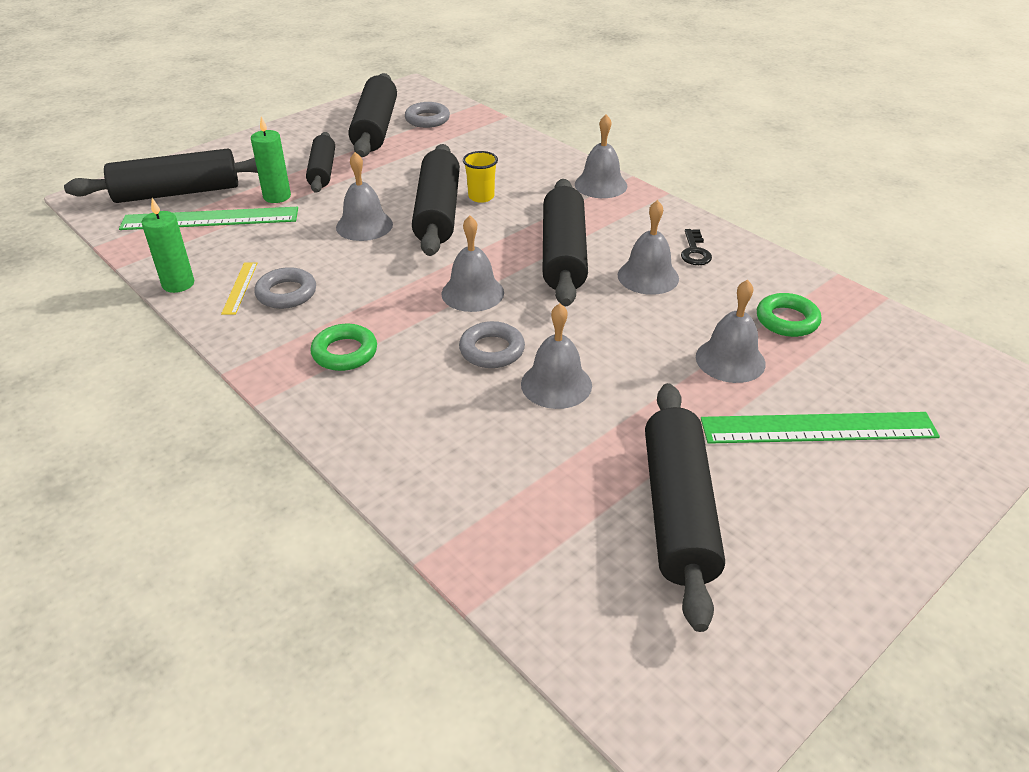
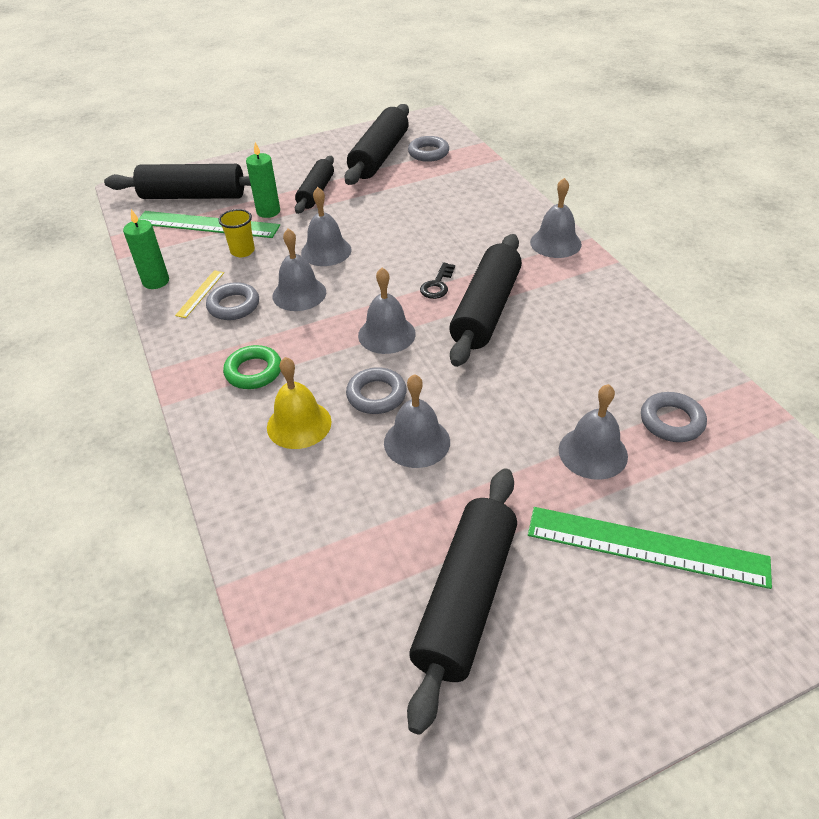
camera: 20 degrees right, 5 degrees up
(423, 392) = (299, 424): none -> yellow bell
(438, 212) = (394, 248): black rolling pin -> none
(481, 197) = (439, 238): yellow cup -> yellow cup (242, 251)
(648, 276) = (555, 347): grey bell -> grey bell (299, 294)
(694, 251) = (613, 329): black key -> black key (437, 285)
(787, 320) = (671, 421): green ring -> grey ring

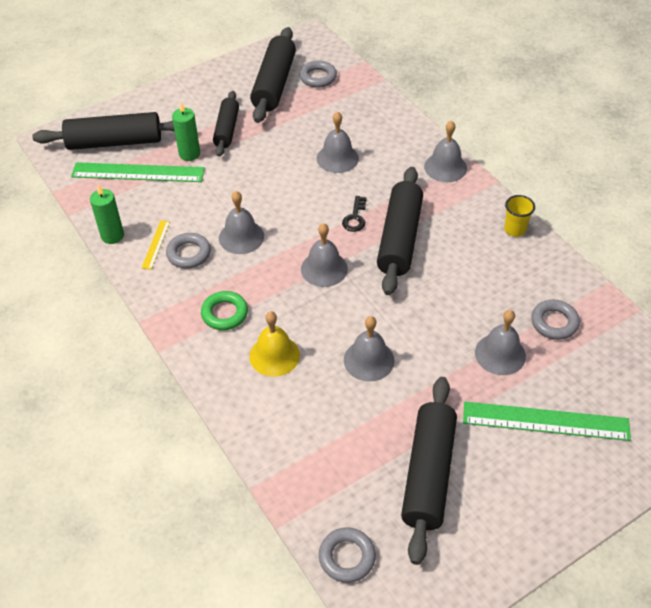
camera: 10 degrees left, 5 degrees up
(242, 251) = (179, 198): yellow cup -> yellow cup (515, 229)
(326, 251) = (252, 192): grey bell -> grey bell (337, 158)
(376, 395) = (329, 324): grey ring -> grey ring (347, 557)

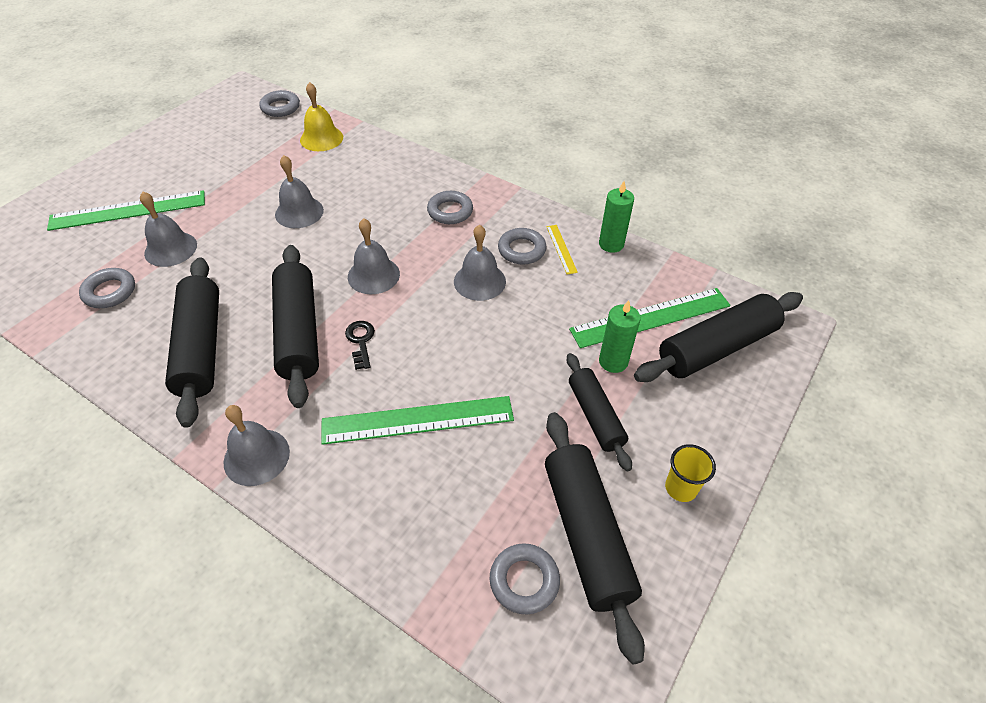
camera: 155 degrees right, 0 degrees up
(224, 313) = (450, 211): green ring -> grey ring
(274, 355) = (386, 194): yellow bell -> yellow bell (321, 138)
(337, 158) = (418, 420): grey bell -> green ruler
(428, 474) = (230, 156): black rolling pin -> black rolling pin (201, 347)
(515, 229) = (150, 387): yellow cup -> yellow cup (680, 488)

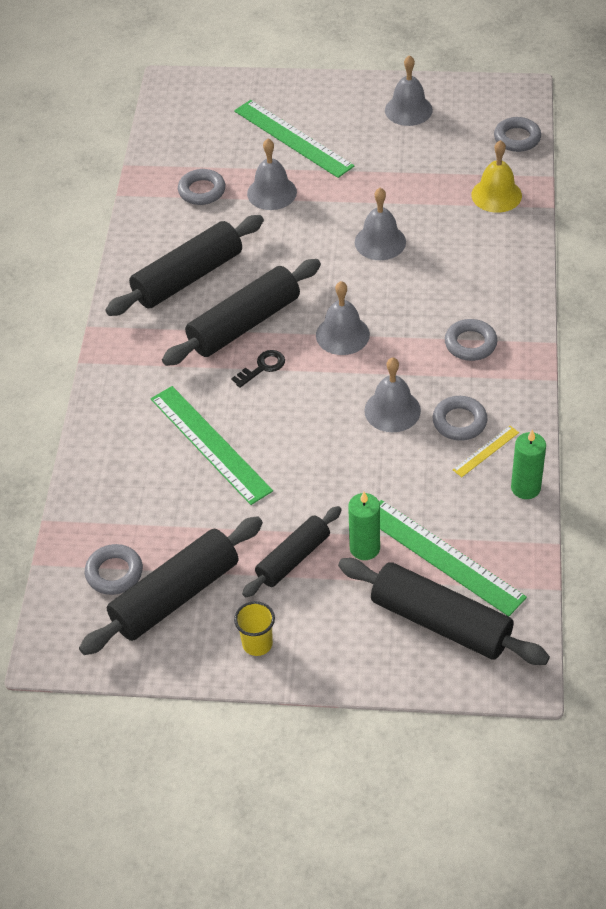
camera: 65 degrees right, 0 degrees up
(256, 456) = (117, 369): grey bell -> grey bell (408, 110)

